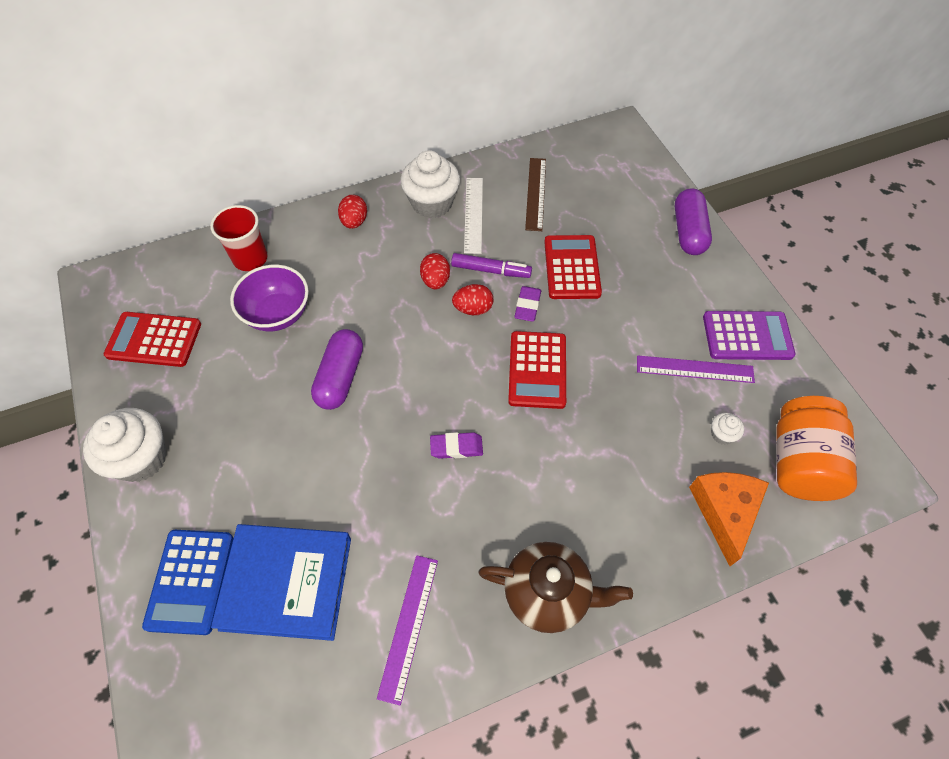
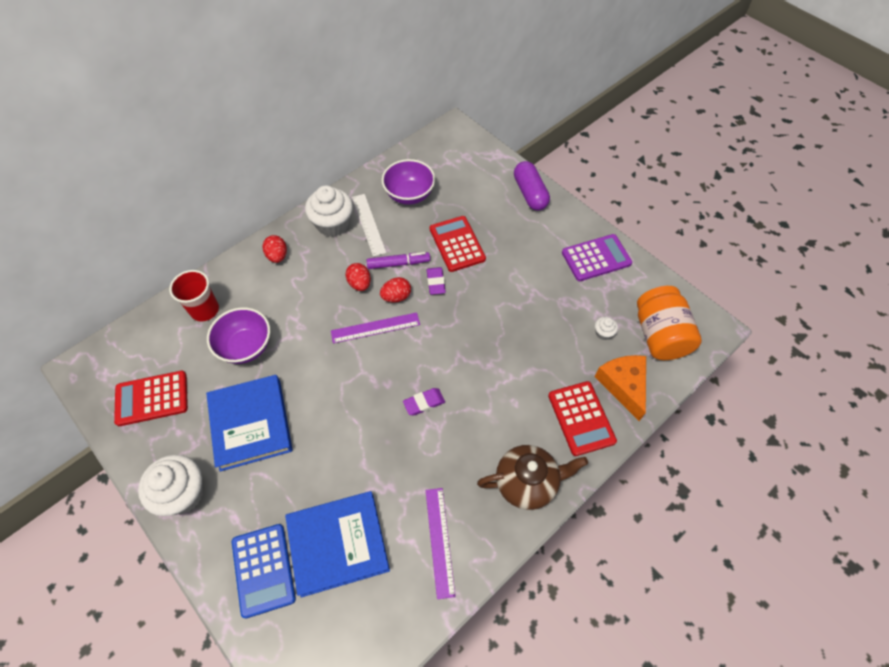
camera: 20 degrees left, 0 degrees up
(247, 404) = (251, 424): none -> blue book
(340, 377) = (316, 379): purple capsule -> none
(535, 193) = (409, 195): brown ruler -> purple bowl
(537, 370) = (460, 327): red calculator -> red calculator (581, 418)
(694, 369) = (569, 292): purple ruler -> purple ruler (375, 328)

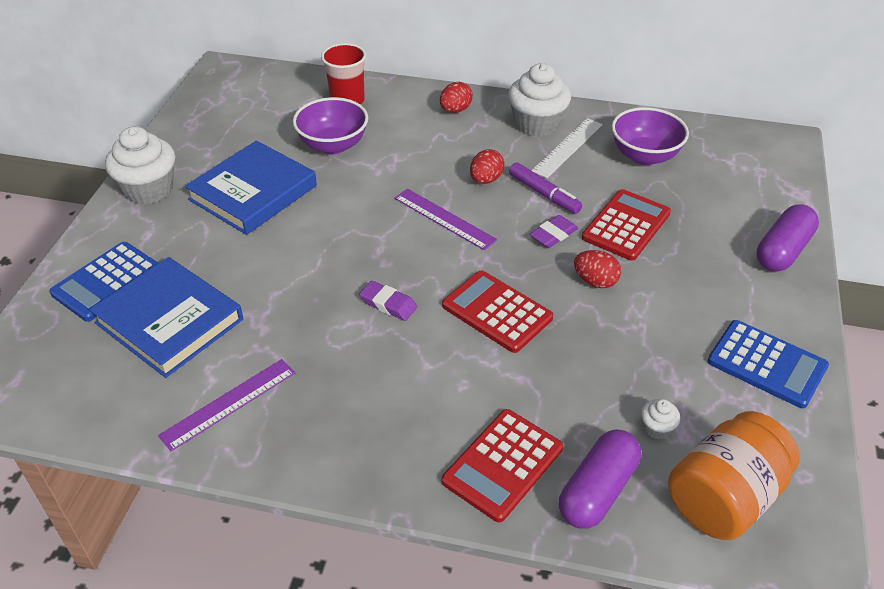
camera: 55 degrees right, 15 degrees down
(152, 398) = (228, 121): red calculator -> red calculator (497, 312)
(396, 297) = (500, 214): red egg -> red egg (595, 281)
(527, 483) = (364, 451): brown teapot -> none
(596, 258) = (767, 364): purple calculator -> blue calculator
(623, 385) = (597, 490): orange cheese -> purple capsule

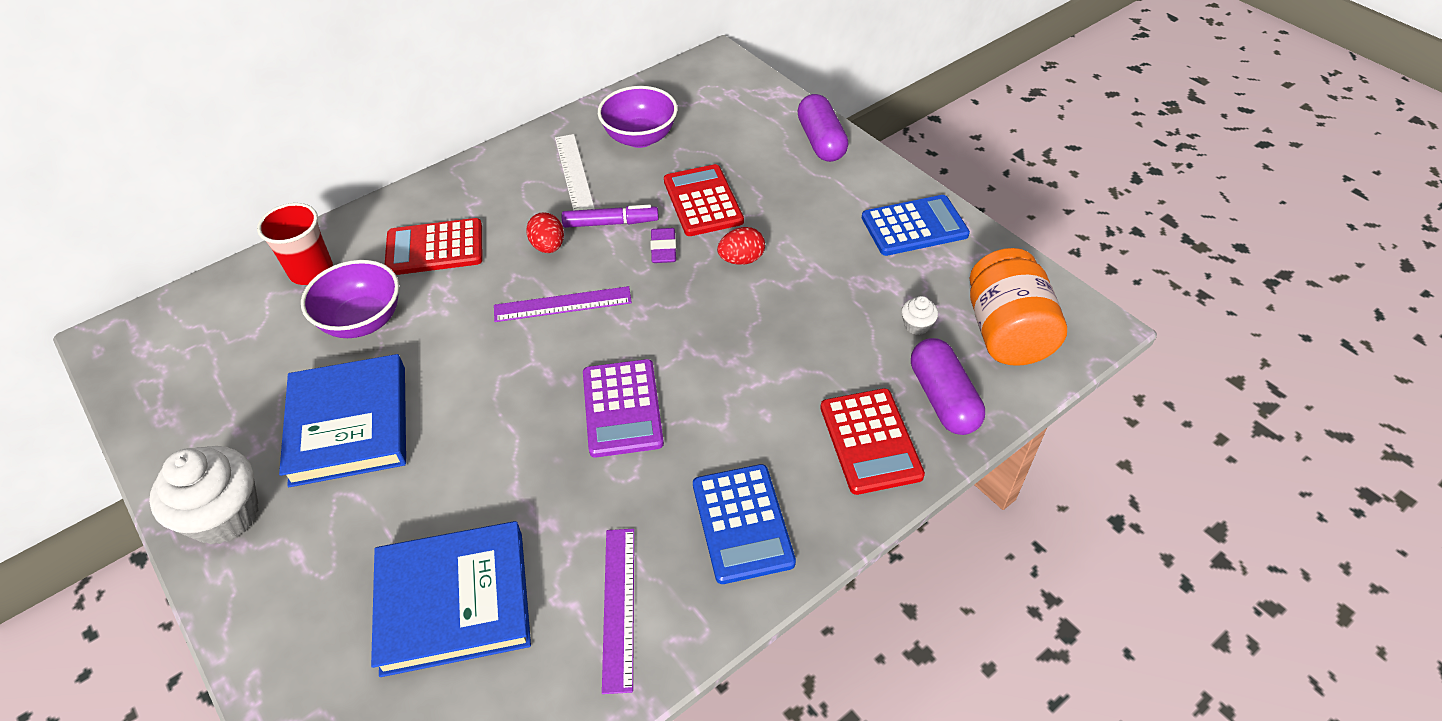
camera: 50 degrees left, 5 degrees up
(107, 282) = (328, 632): blue calculator -> blue calculator (742, 523)
(388, 304) = (622, 408): purple eraser -> purple calculator
(455, 110) = (432, 207): red egg -> none
(497, 312) = (709, 341): red calculator -> red calculator (435, 248)
(537, 124) = (521, 170): white cupcake -> none

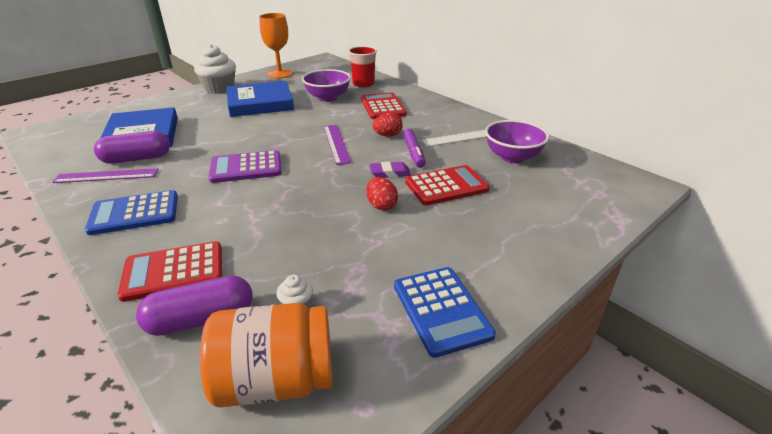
camera: 85 degrees right, 15 degrees down
(177, 410) = (280, 74): none -> orange goblet
(821, 141) = (556, 246): purple capsule -> purple capsule (136, 159)

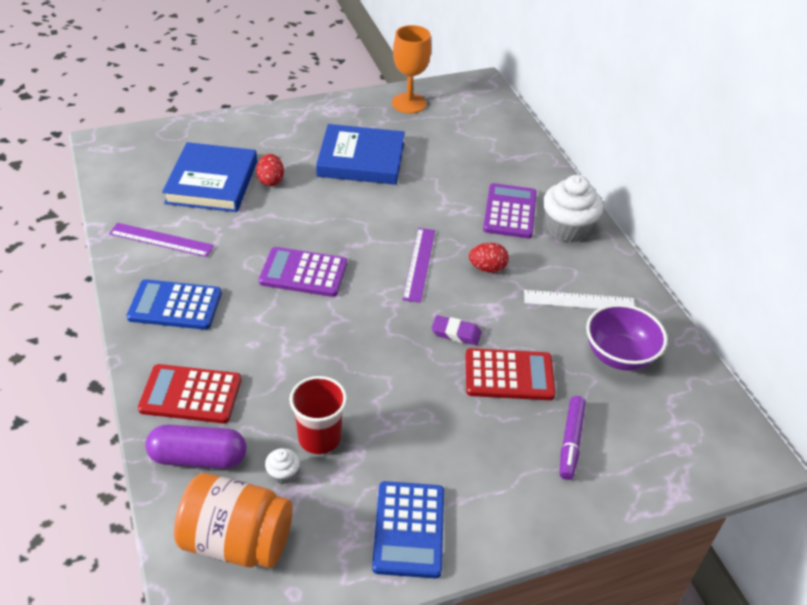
camera: 20 degrees right, 10 degrees up
(136, 159) = (196, 221): purple capsule -> none
(219, 88) = (323, 115): white cupcake -> white cupcake (567, 229)
(328, 98) = (448, 172): purple bowl -> none
(363, 84) = (508, 156): red cup -> red cup (319, 438)
(381, 205) = (421, 379): red egg -> red egg (270, 180)
(382, 107) = (510, 211): red calculator -> purple calculator
(413, 153) = (502, 309): purple marker -> purple marker (570, 442)

